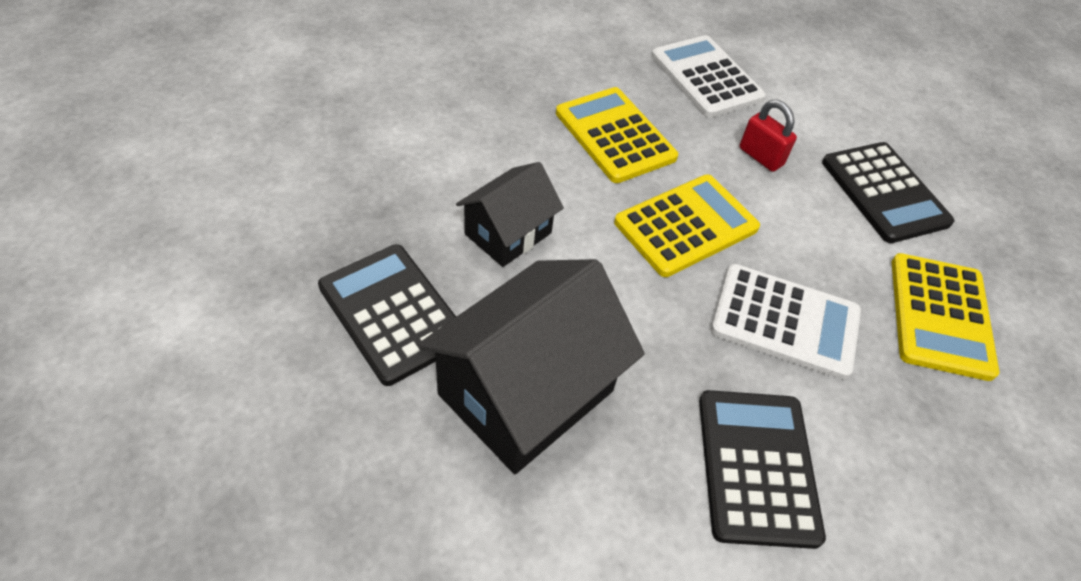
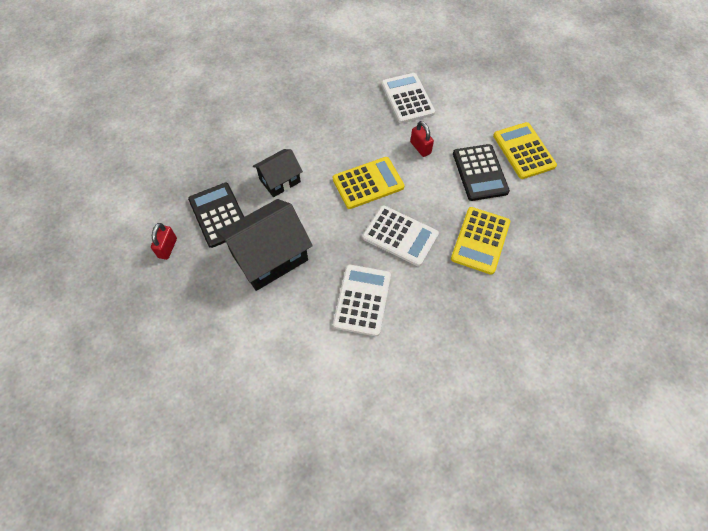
camera: 15 degrees right, 10 degrees up
(284, 397) = (167, 248): none -> red padlock
(615, 135) = (347, 131): yellow calculator -> yellow calculator (524, 151)
(757, 467) = (362, 300): black calculator -> white calculator

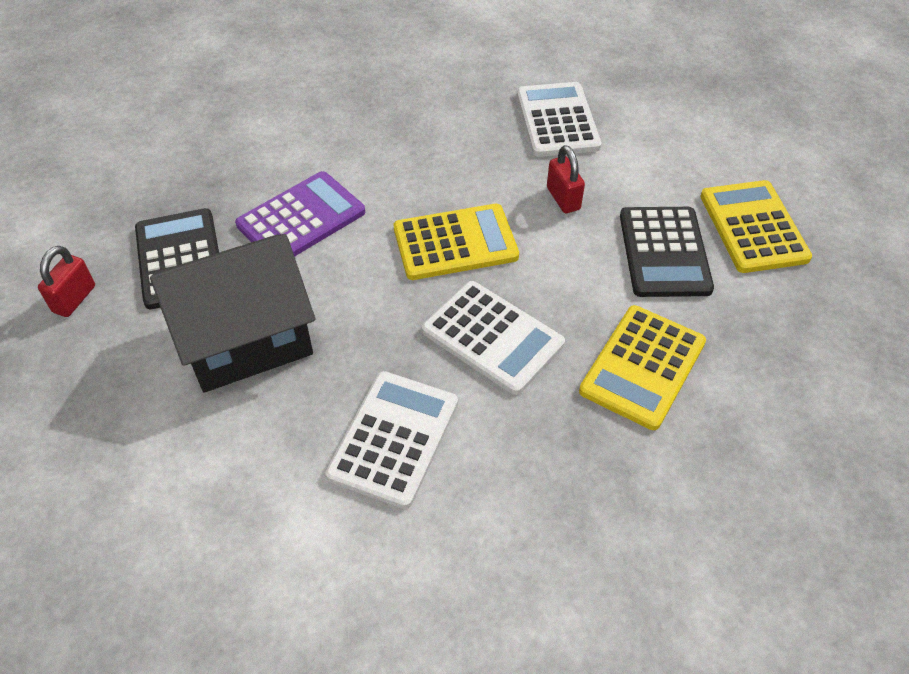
camera: 10 degrees right, 10 degrees down
(280, 180) = (301, 219): black house -> purple calculator

